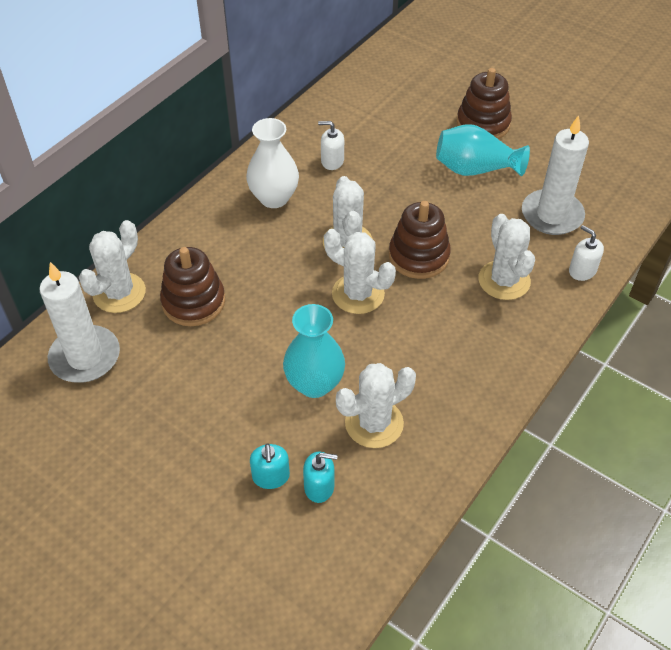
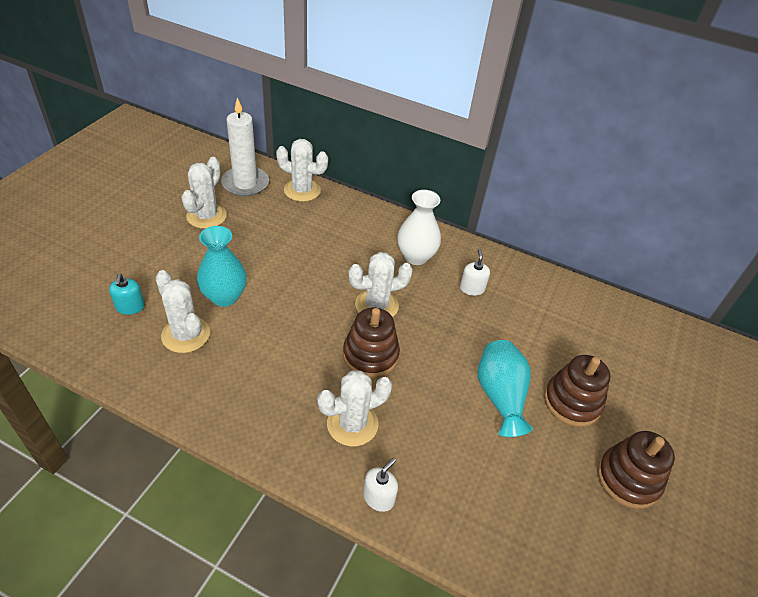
camera: 75 degrees right, 5 degrees down
(193, 302) = (298, 225): brown stacking toy -> brown stacking toy (628, 479)
(271, 476) = (142, 280): turquoise soap dispenser -> none
(358, 294) = (319, 316): white cactus -> white cactus (206, 216)
(552, 215) = (454, 468): white candle -> none

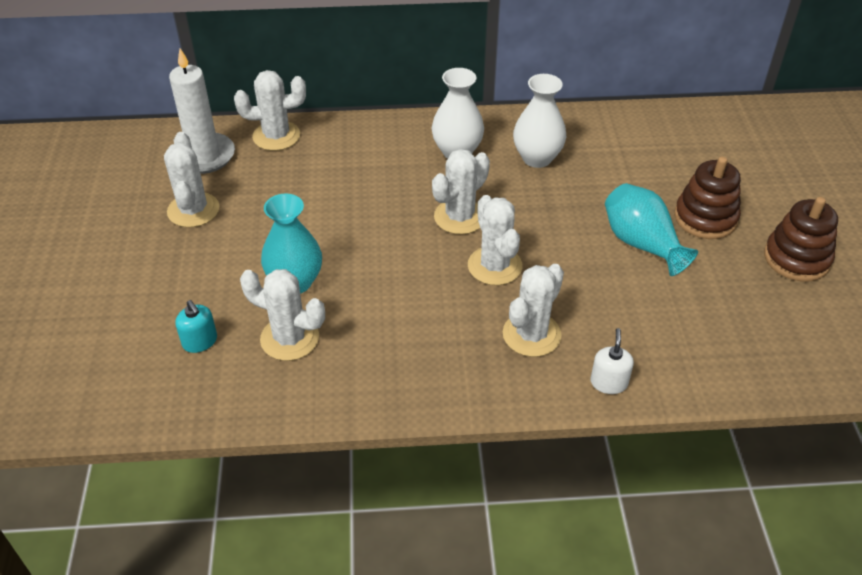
camera: 25 degrees left, 0 degrees up
(370, 355) = (494, 266): brown stacking toy -> white cactus
(472, 288) = (537, 158): white soap dispenser -> white vase

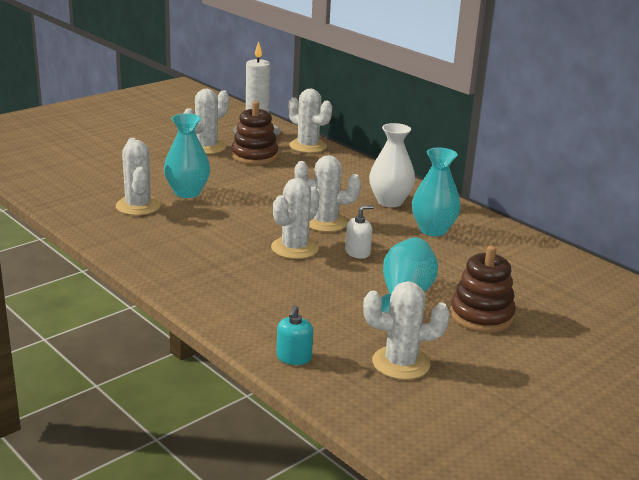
camera: 50 degrees right, 20 degrees down
(200, 341) = (104, 184): turquoise soap dispenser -> turquoise soap dispenser (294, 357)
(531, 334) = (245, 281): white cactus -> white cactus (401, 363)
(537, 158) = (433, 230): white vase -> turquoise vase
(608, 382) = (236, 323): white soap dispenser -> white soap dispenser (357, 252)
(796, 258) = (501, 372): brown stacking toy -> brown stacking toy (255, 156)

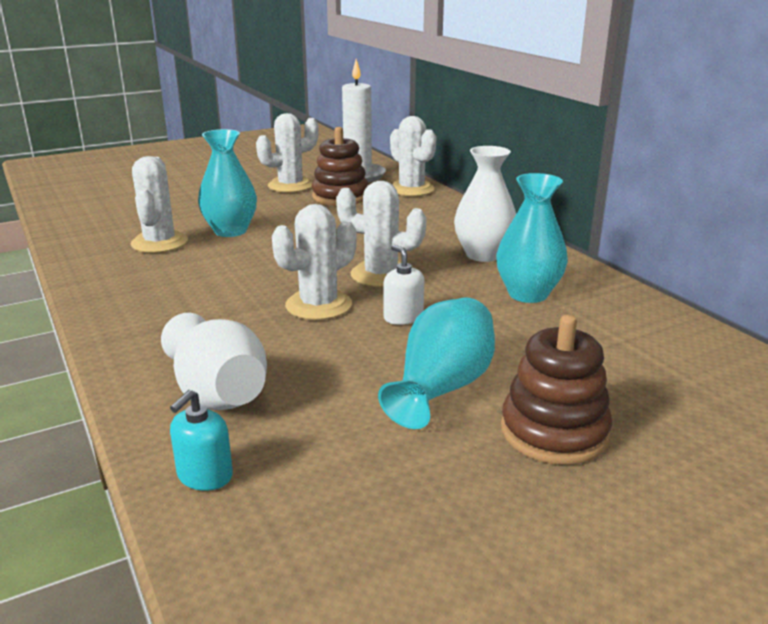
camera: 15 degrees right, 0 degrees up
(267, 312) = (218, 393): none -> white vase
(357, 252) = (403, 317): white soap dispenser -> white soap dispenser turned 105 degrees counterclockwise
(401, 363) = (376, 507): white cactus -> none

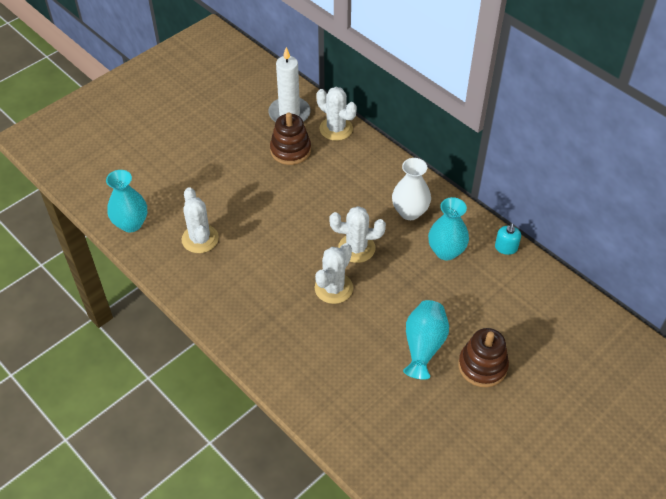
camera: 15 degrees left, 25 degrees up
(205, 476) = (341, 430): turquoise soap dispenser -> turquoise soap dispenser (506, 248)
(218, 393) = (317, 375): white vase -> none
(230, 231) = (238, 214): turquoise vase -> turquoise vase (131, 224)
(290, 186) = (247, 139): white cactus -> none
(403, 317) = (384, 290): white soap dispenser -> none

